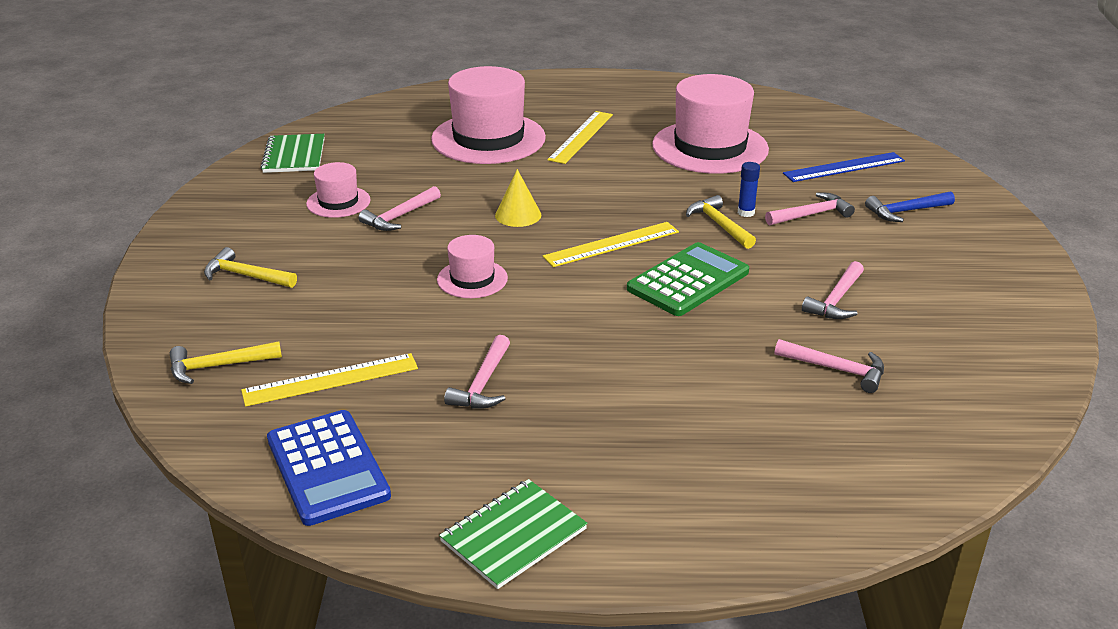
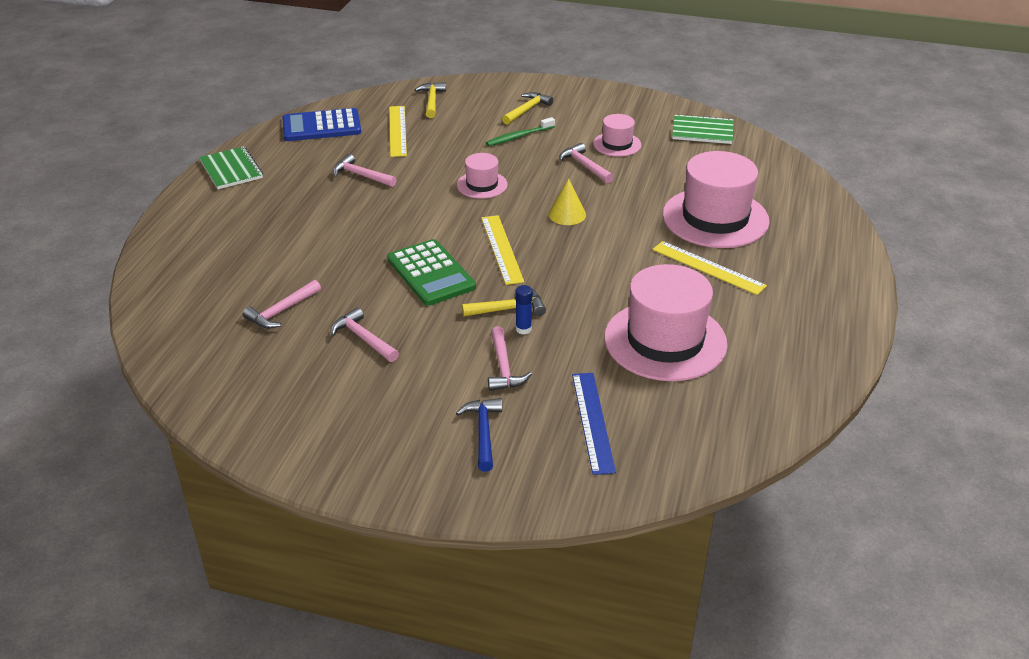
camera: 105 degrees right, 5 degrees up
(331, 271) = (518, 137): none -> green toothbrush

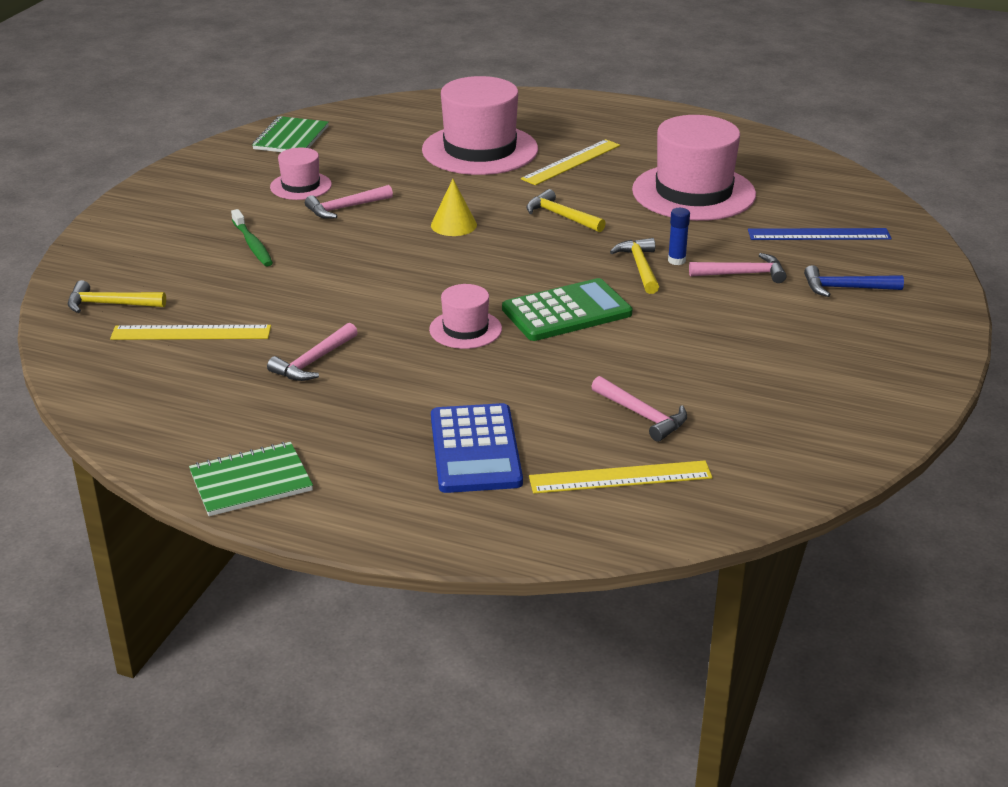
camera: 85 degrees left, 5 degrees down
(321, 126) = (142, 399): blue calculator -> blue calculator (475, 449)
(363, 338) = (697, 356): pink hammer -> none
(482, 185) = (369, 273): pink hat -> pink hat (465, 329)
(501, 249) = (520, 266): yellow ruler -> yellow ruler (620, 477)
(527, 110) = (180, 236): yellow hammer -> yellow hammer (561, 216)

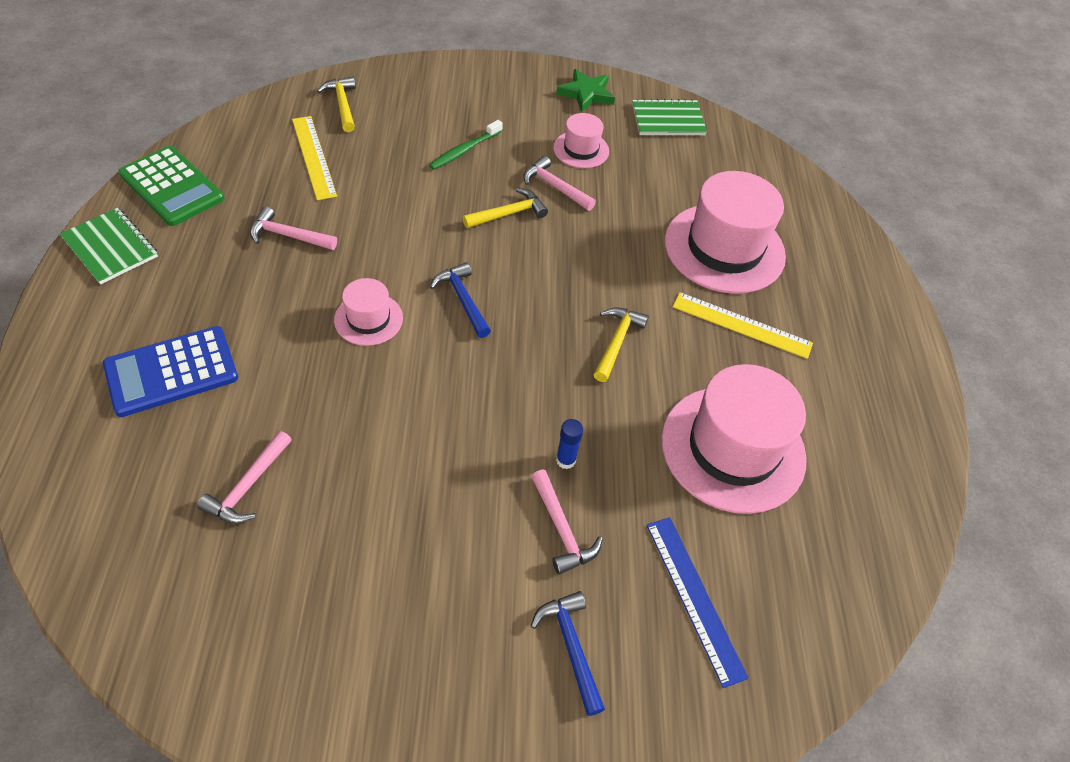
camera: 65 degrees right, 20 degrees up
(216, 168) = (586, 94): none -> green star
(453, 225) = (558, 265): yellow cone -> none
(469, 278) = (463, 300): none -> blue hammer
(567, 312) = (424, 387): green calculator -> green calculator (171, 187)
(620, 477) = (139, 488): yellow ruler -> none
(640, 267) = (537, 430): yellow hammer -> yellow hammer (508, 214)

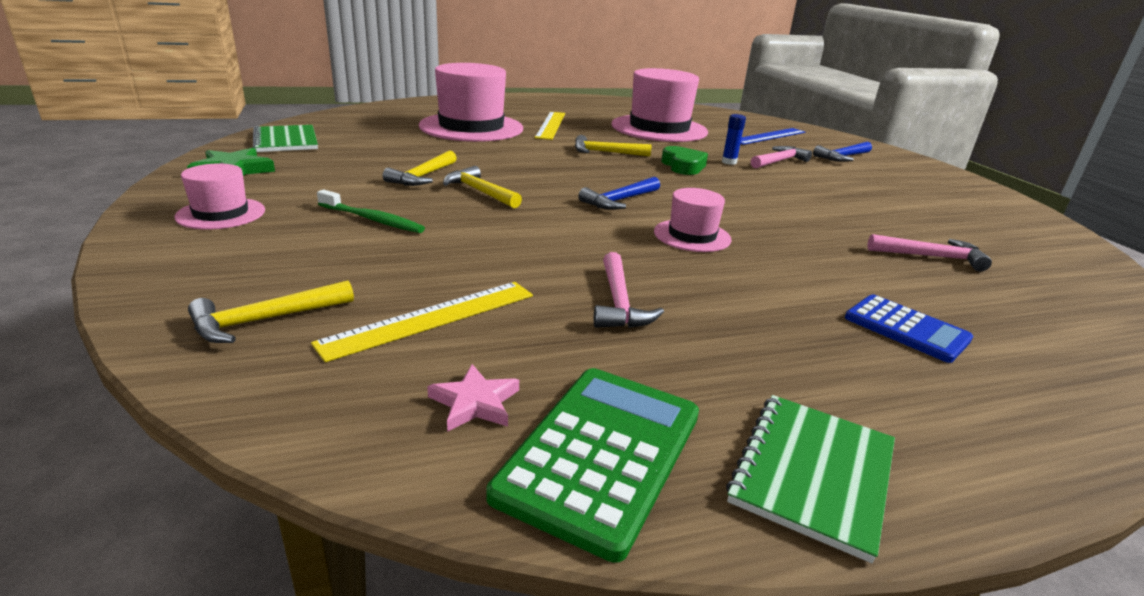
camera: 105 degrees left, 25 degrees down
(171, 371) = (906, 329): blue calculator -> blue calculator, size x0.66
(231, 158) = (475, 403): none -> pink star
(555, 187) = (423, 176): pink hammer -> yellow hammer
(556, 399) = (683, 166): none -> green heart
(581, 149) = (351, 169): pink hat -> pink hat (221, 213)

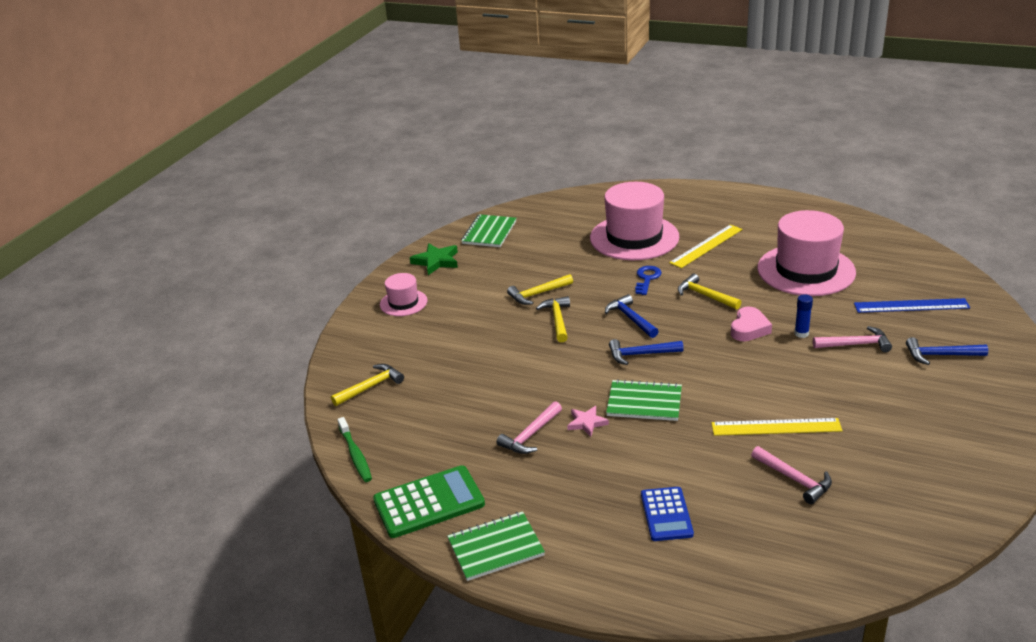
camera: 45 degrees right, 5 degrees up
(266, 320) = (370, 387): yellow hammer -> yellow hammer turned 135 degrees clockwise
(372, 219) = (471, 329): green toothbrush -> green toothbrush (355, 455)
(431, 318) = (434, 411): yellow ruler -> yellow ruler (776, 427)
(475, 403) = (408, 461): pink star -> pink star (586, 423)
(530, 150) = (647, 279): none -> blue key
(562, 177) = (631, 318): none -> blue hammer
(683, 166) = (749, 329): green heart -> pink heart
(692, 236) = (644, 402): pink hat -> green notebook

